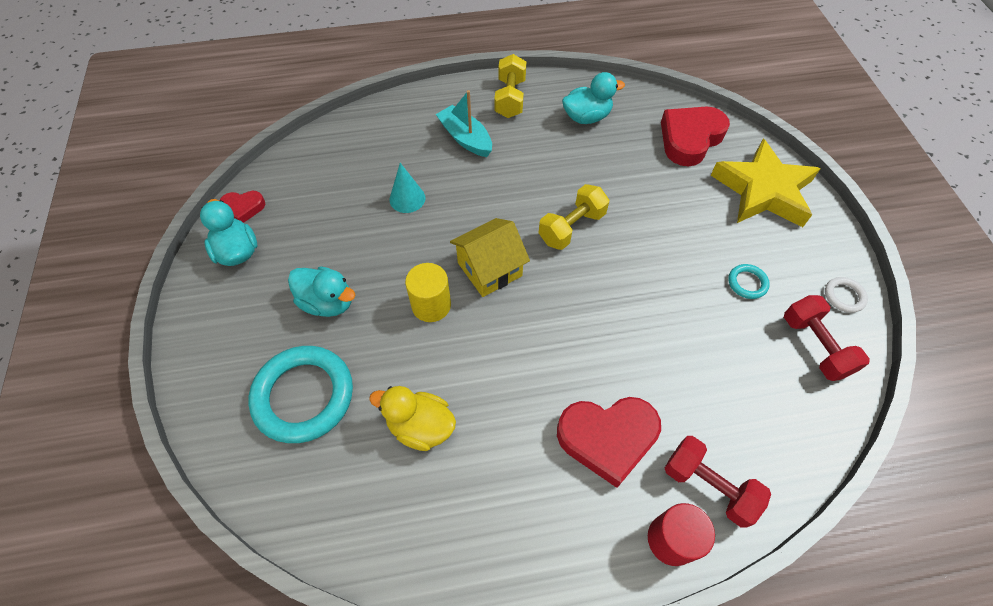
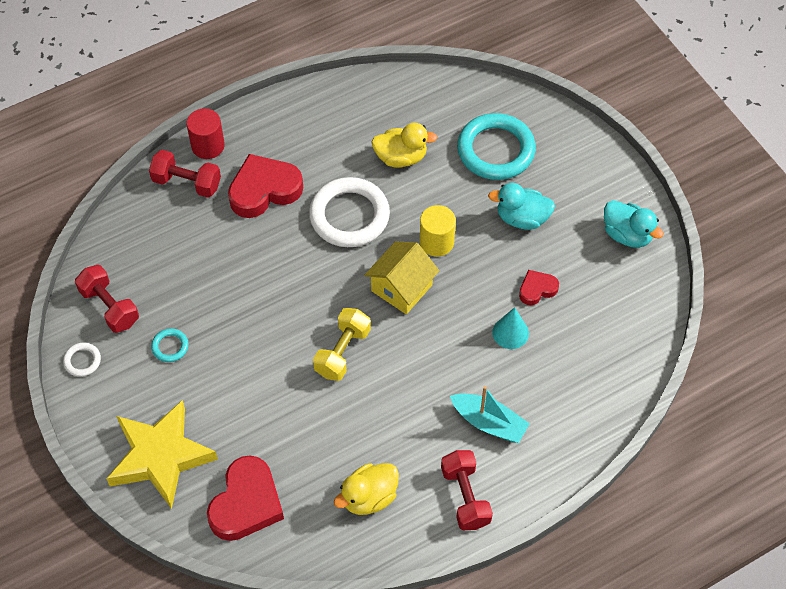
camera: 160 degrees right, 0 degrees up
(243, 208) = (654, 274): red heart -> red heart (537, 289)
(510, 98) = (465, 497): yellow dumbbell -> red dumbbell
(514, 368) = (349, 216): none -> white ring
(586, 117) = (369, 497): turquoise duck -> yellow duck

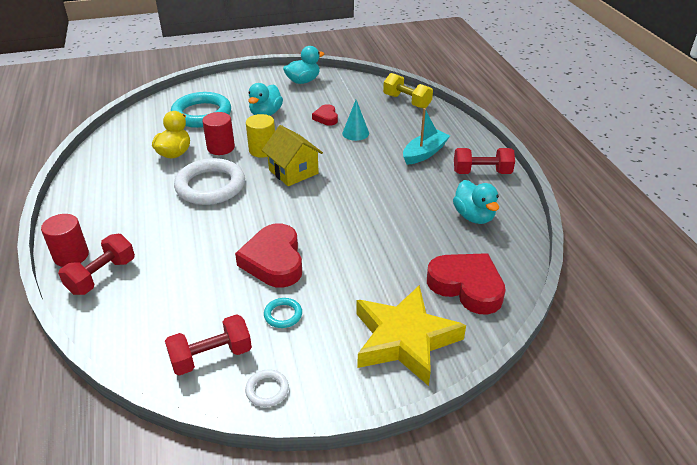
camera: 75 degrees left, 20 degrees down
(264, 190) = (149, 228): red heart -> red heart (274, 261)
(342, 352) = (337, 209): yellow dumbbell -> yellow dumbbell (407, 101)
(369, 497) = (474, 216): yellow duck -> turquoise duck
(427, 198) = (221, 148): none -> red cylinder

